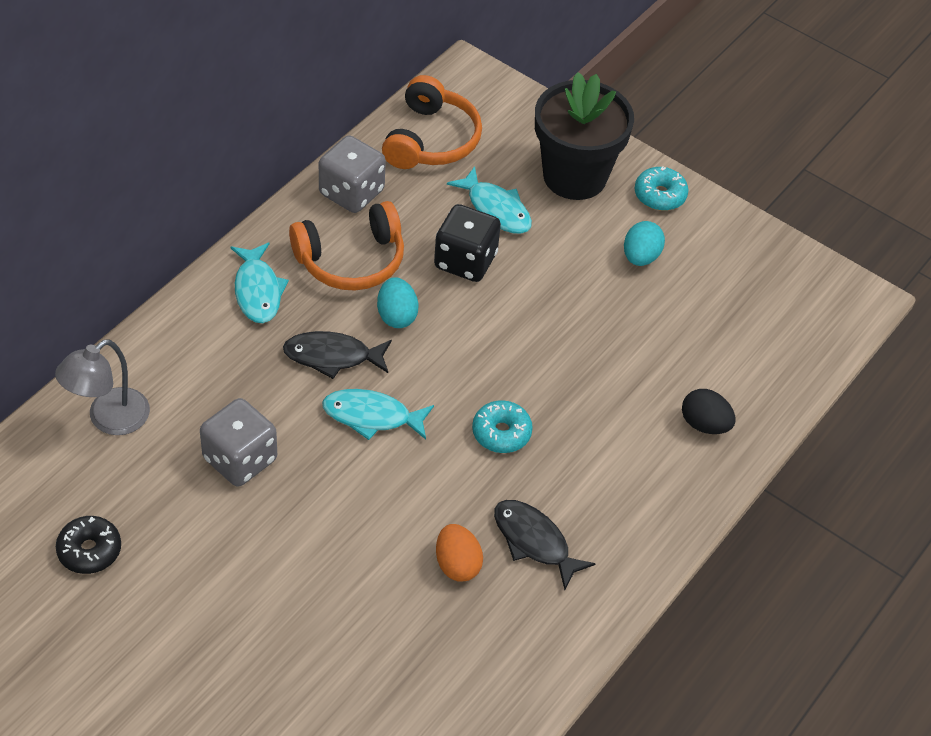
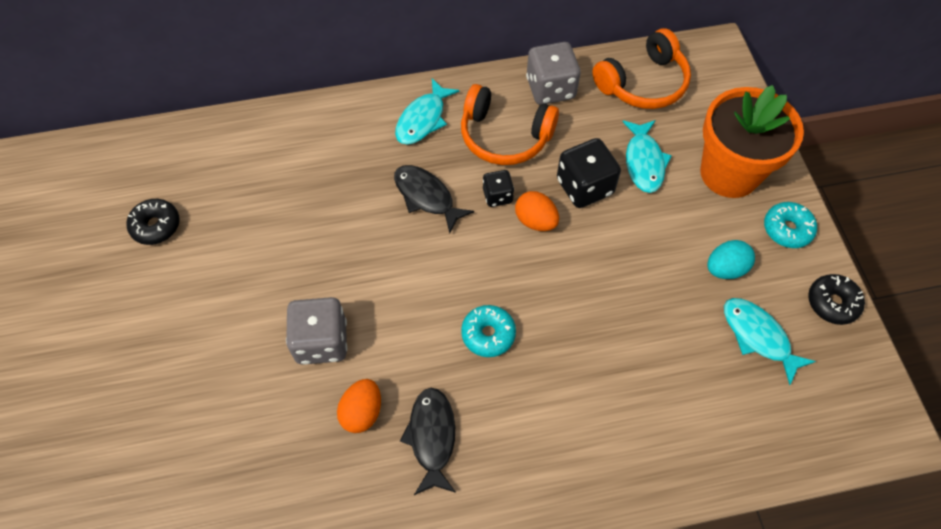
camera: 45 degrees right, 10 degrees up
(109, 419) = (251, 147): grey lamp -> none
(240, 459) = (299, 228): grey dice -> grey dice (321, 341)
(372, 416) = (411, 258): turquoise fish -> turquoise fish (758, 336)
(396, 316) = (497, 196): turquoise egg -> black dice
(451, 316) = (535, 221): none -> orange egg
(574, 176) = (729, 173): black flower pot -> orange flower pot
(704, 424) = (652, 442): black egg -> none
(742, 232) = (832, 303): none -> black donut

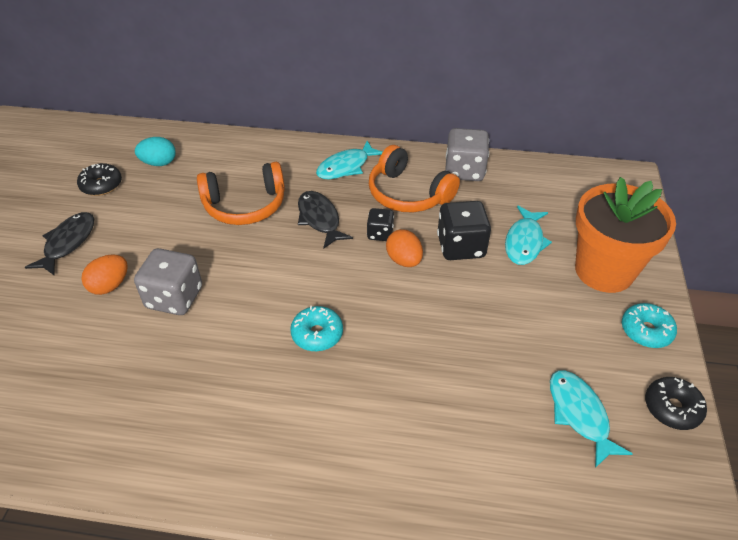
camera: 20 degrees right, 15 degrees down
(362, 412) = (175, 361): orange egg -> orange egg (110, 285)
(432, 437) = (223, 400): black fish -> black fish (68, 243)
(643, 83) = (549, 186): orange headphones -> orange headphones (245, 205)
(725, 269) = (568, 346): turquoise egg -> turquoise egg (159, 163)

